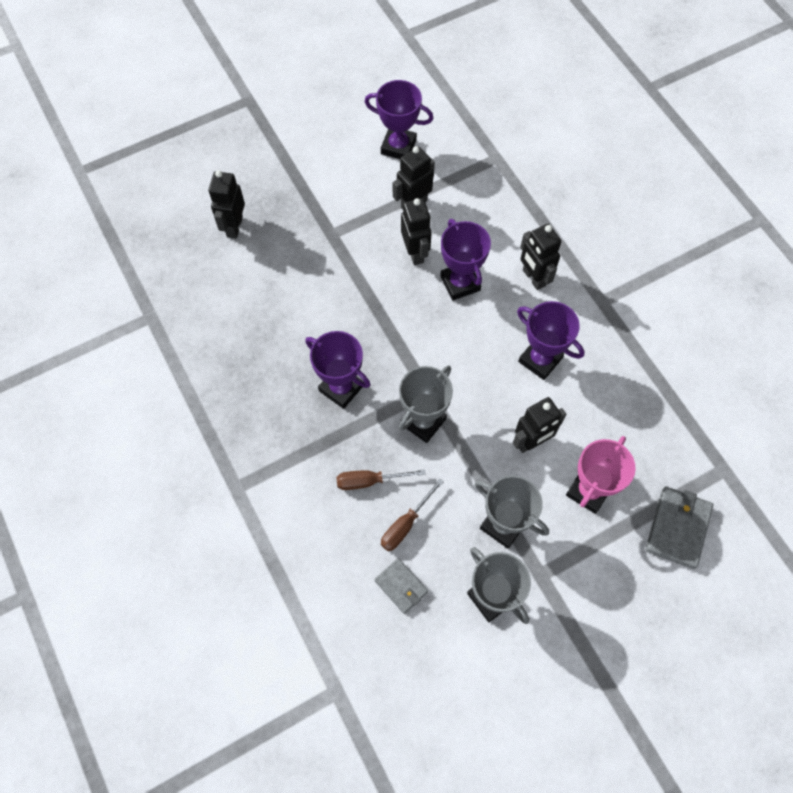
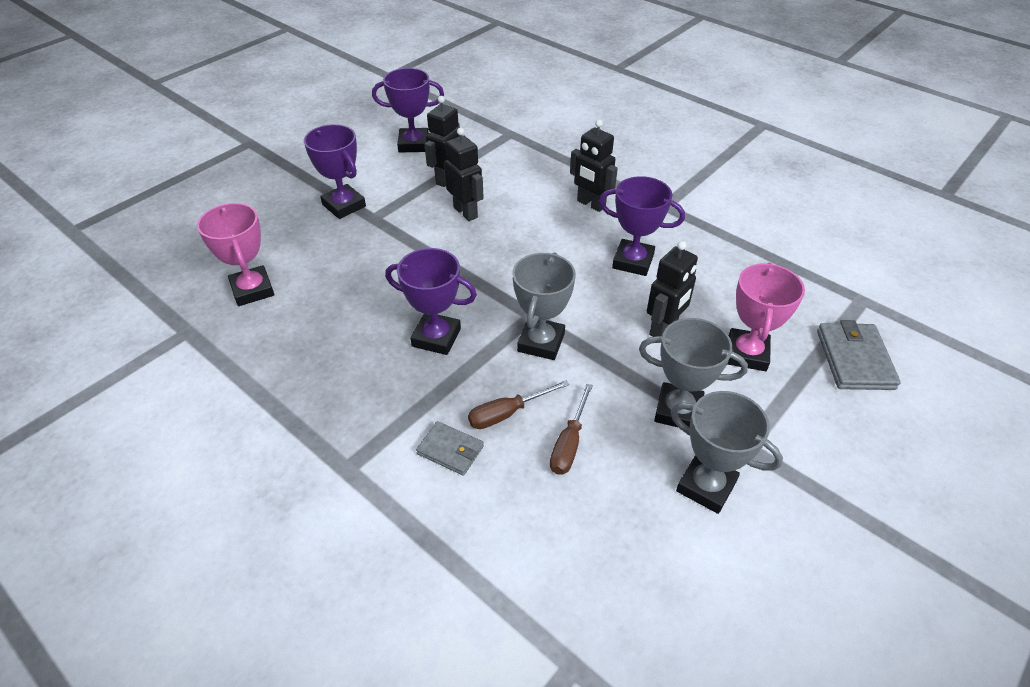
camera: 20 degrees left, 20 degrees down
(210, 288) = (252, 290): none -> pink trophy
(234, 227) = (264, 235): black robot -> none
(401, 586) = (595, 510): grey wallet -> grey wallet (450, 450)
(460, 283) = (522, 224): purple trophy -> purple trophy (344, 205)

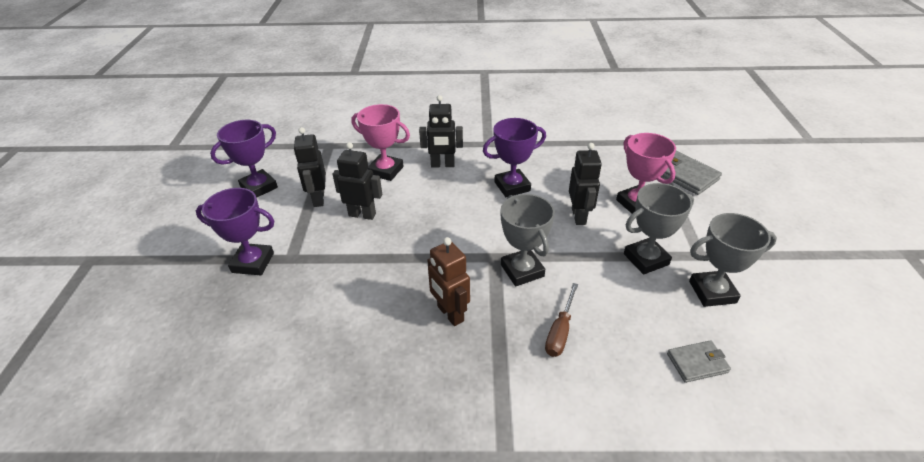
camera: 40 degrees left, 5 degrees down
(252, 290) = (247, 379): pink trophy -> pink trophy (386, 171)
(436, 337) = (450, 314): purple trophy -> brown robot
(450, 450) = (557, 384): grey wallet -> grey wallet (697, 363)
(569, 443) = (618, 322): brown screwdriver -> none

